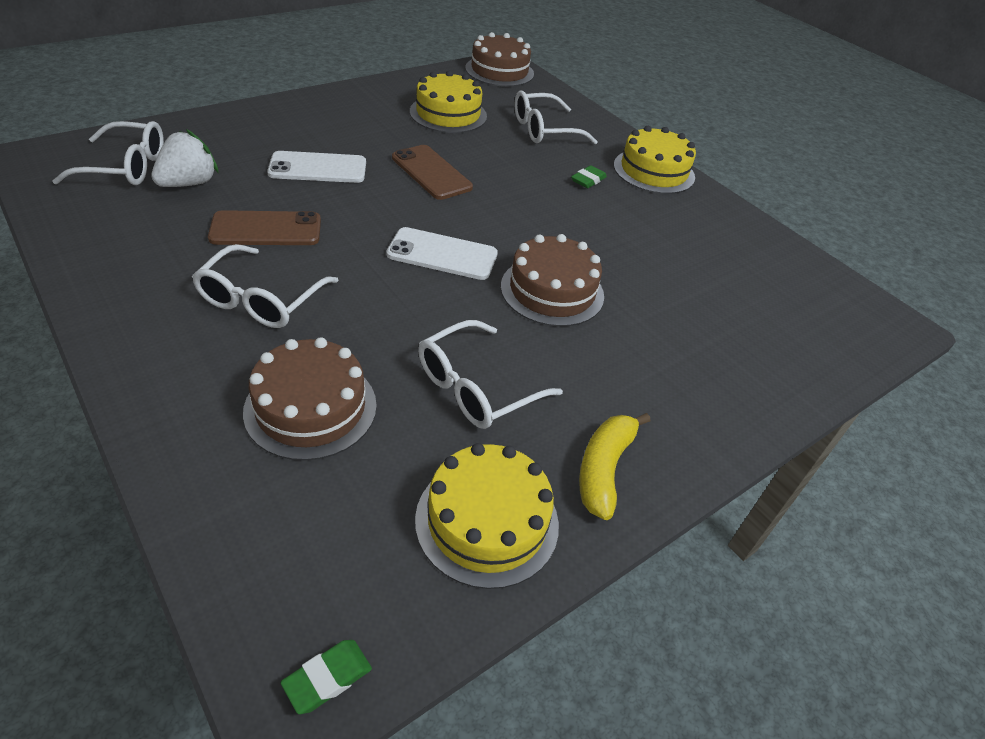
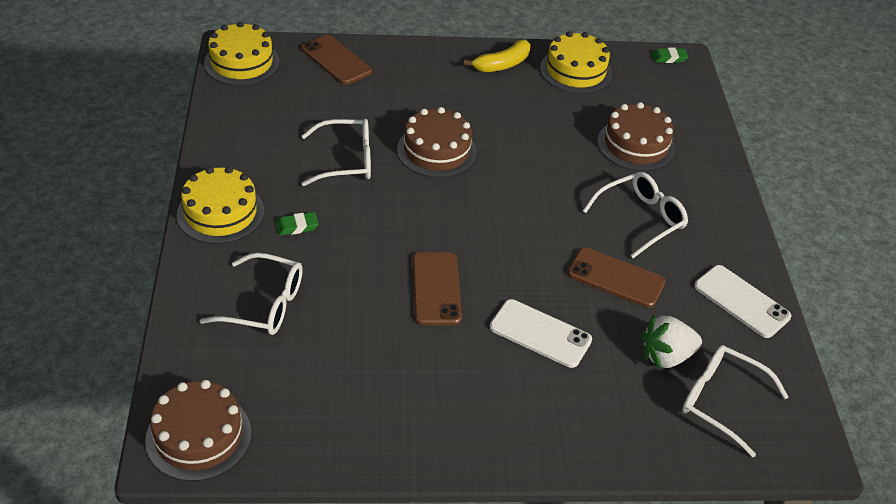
camera: 145 degrees left, 0 degrees up
(442, 254) = (491, 205): white phone -> white phone (741, 301)
(448, 114) = (347, 370): yellow cake -> yellow cake (241, 62)
(476, 387) = (537, 119): white glasses -> white glasses (346, 161)
(789, 361) = (336, 60): none -> brown phone

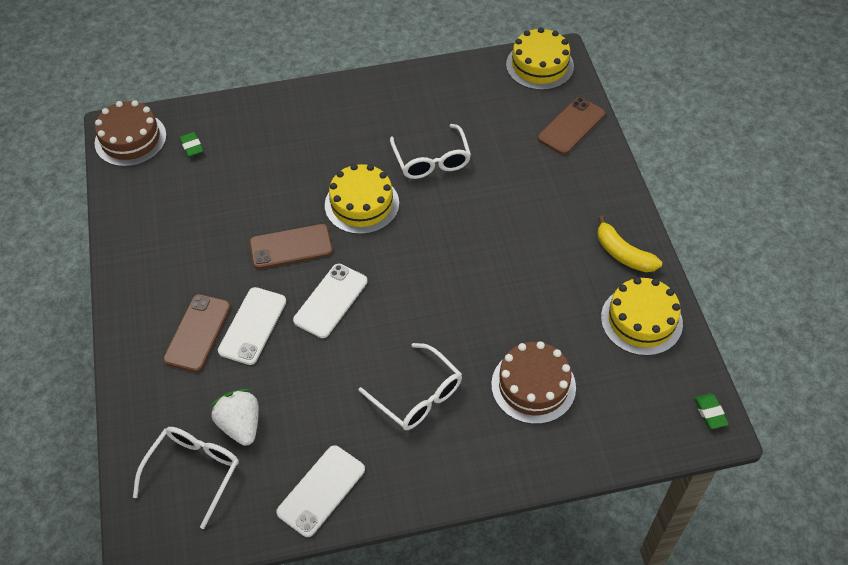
camera: 85 degrees right, 10 degrees up
(220, 213) = (346, 98): yellow cake -> yellow cake (362, 204)
(264, 305) = (254, 145): white glasses -> none
(297, 226) = (342, 146): green eraser -> green eraser (192, 146)
(436, 150) = (466, 220): brown cake -> none
(518, 265) = (330, 301): none -> white phone
(616, 278) = (331, 379): brown phone -> brown phone (197, 333)

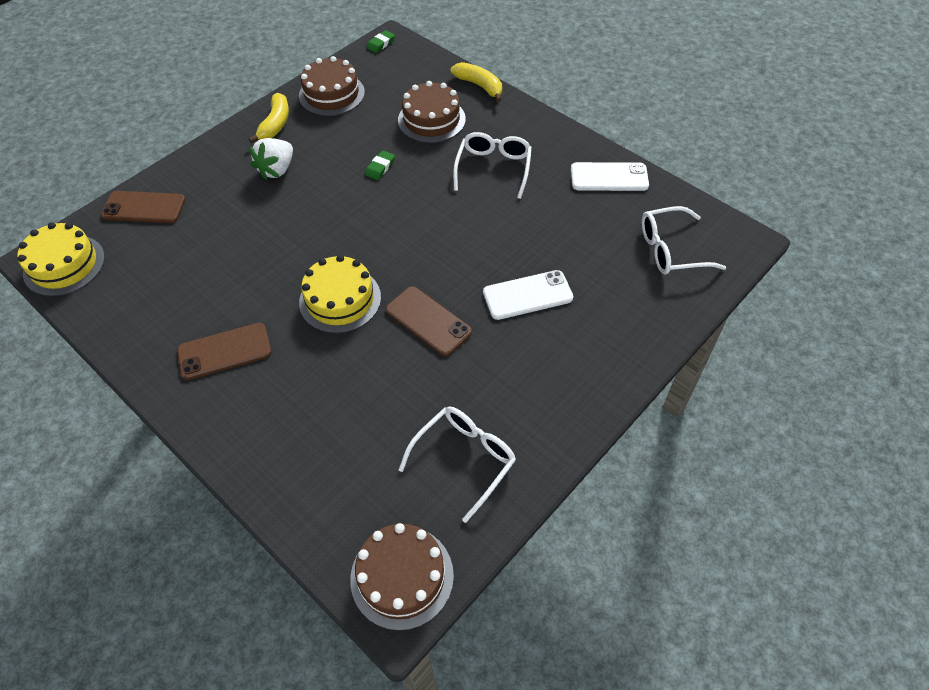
camera: 125 degrees left, 0 degrees up
(192, 146) = (368, 498): green eraser -> green eraser (380, 167)
(197, 333) = (569, 328): brown phone -> brown phone (224, 351)
(240, 425) = (612, 247): white strawberry -> white strawberry (277, 170)
(330, 301) = (459, 260): white phone -> none
(431, 160) = (250, 279): white glasses -> white glasses (464, 459)
(558, 466) = (480, 86): none -> yellow banana
(641, 320) = (331, 94): yellow cake -> brown cake

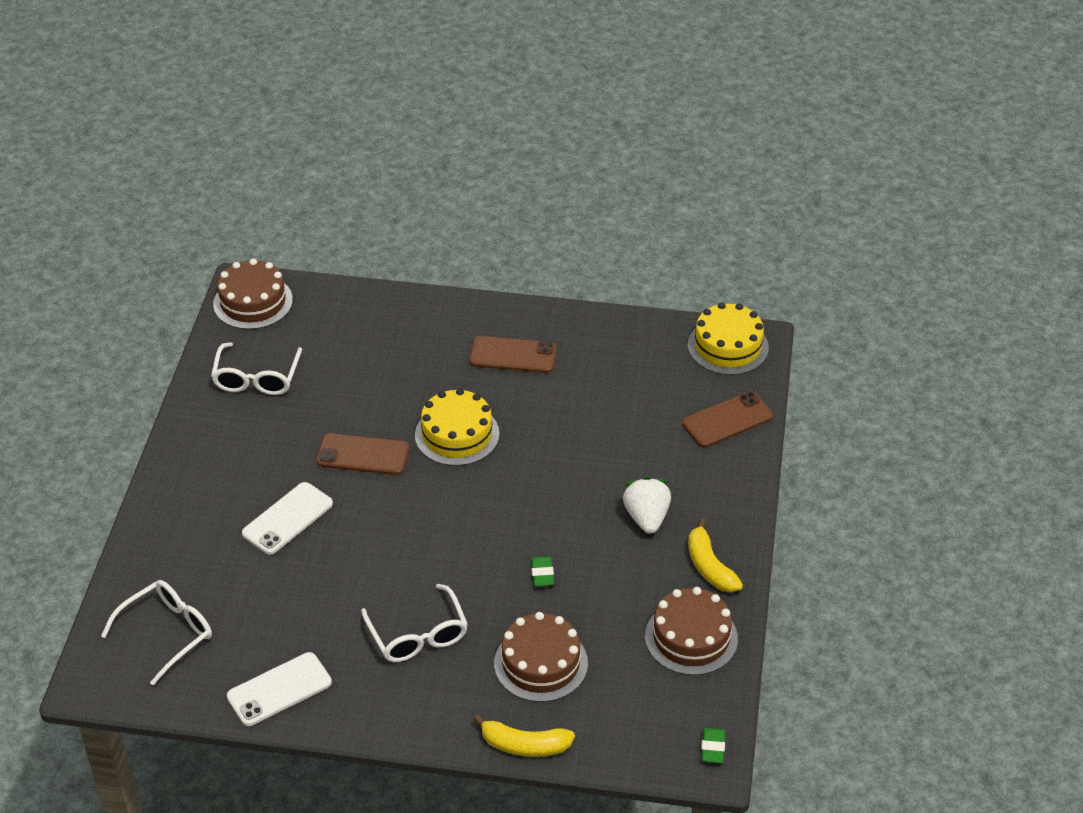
camera: 145 degrees right, 10 degrees down
(224, 351) = (513, 355): brown phone -> brown phone turned 60 degrees clockwise

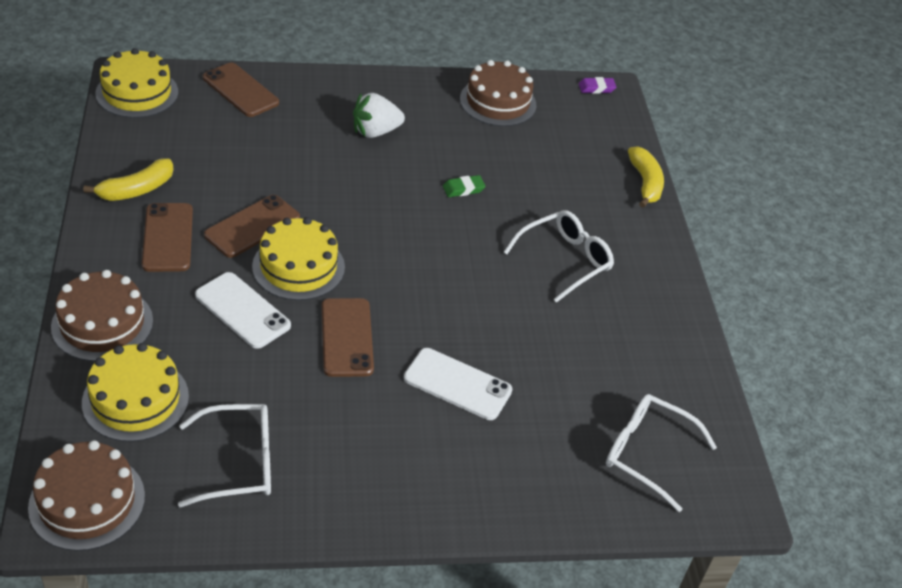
camera: 110 degrees left, 0 degrees up
(279, 689) = (669, 347): white phone -> white phone (242, 310)
(336, 328) = (135, 399): none -> yellow cake
(516, 410) = (252, 226): none -> brown phone
(540, 663) = (560, 181): brown cake -> brown cake (102, 323)
(709, 566) = (419, 95): yellow banana -> yellow banana (136, 190)
(712, 748) = (596, 88): green eraser -> purple eraser

